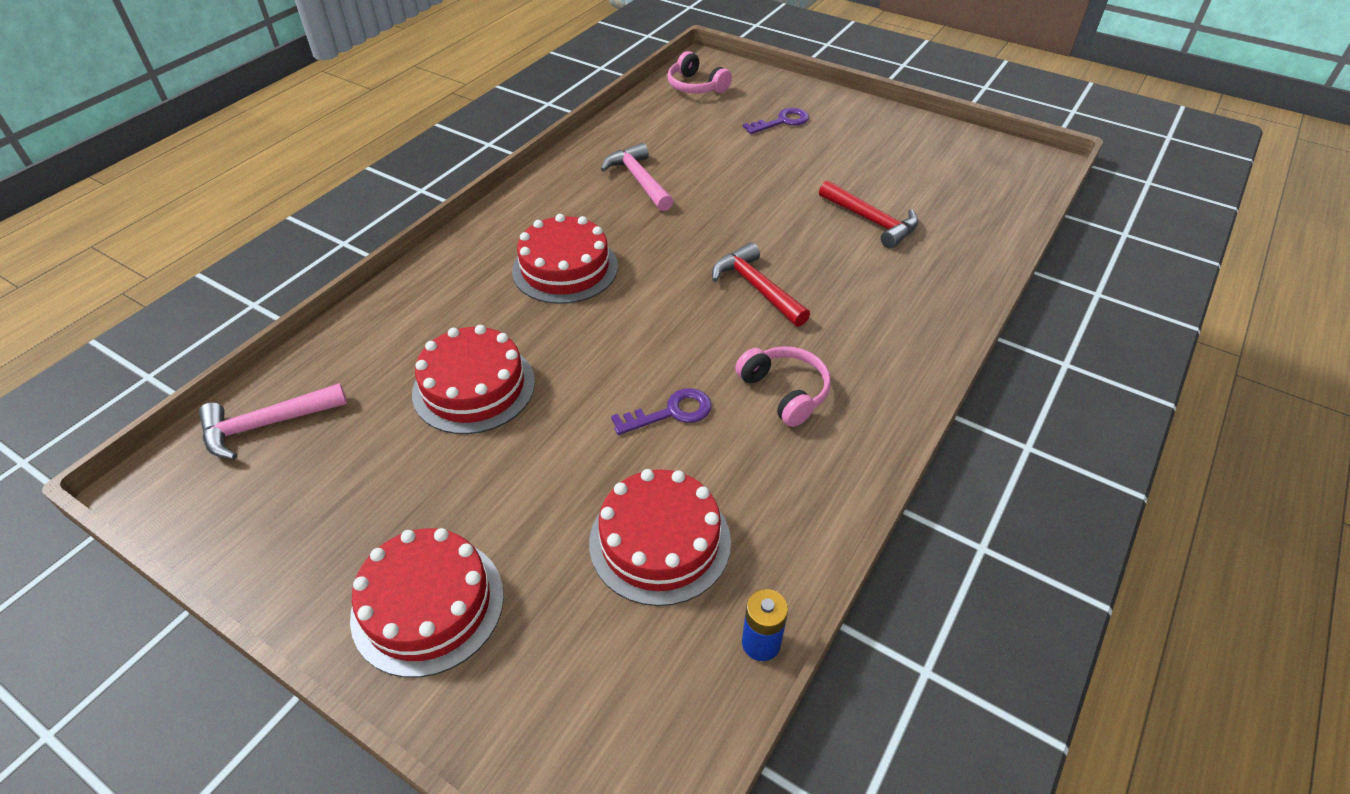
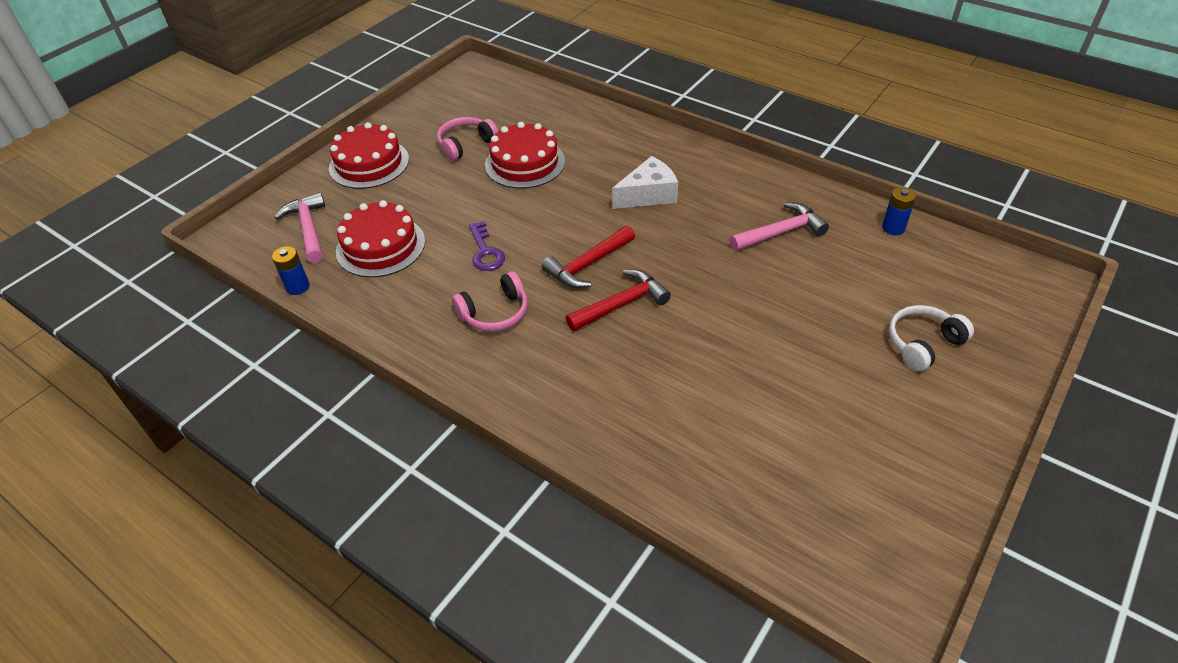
camera: 95 degrees right, 0 degrees up
(266, 425) = (507, 94): pink hammer -> pink hammer (308, 229)
(565, 268) = (648, 195): red cake -> white cheese
(634, 119) = (893, 228): none -> blue battery
(696, 86) = (983, 274): pink headphones -> pink headphones (466, 145)
(782, 121) = (923, 344): purple key -> white headphones
(871, 221) = (729, 400): red hammer -> red hammer (588, 265)

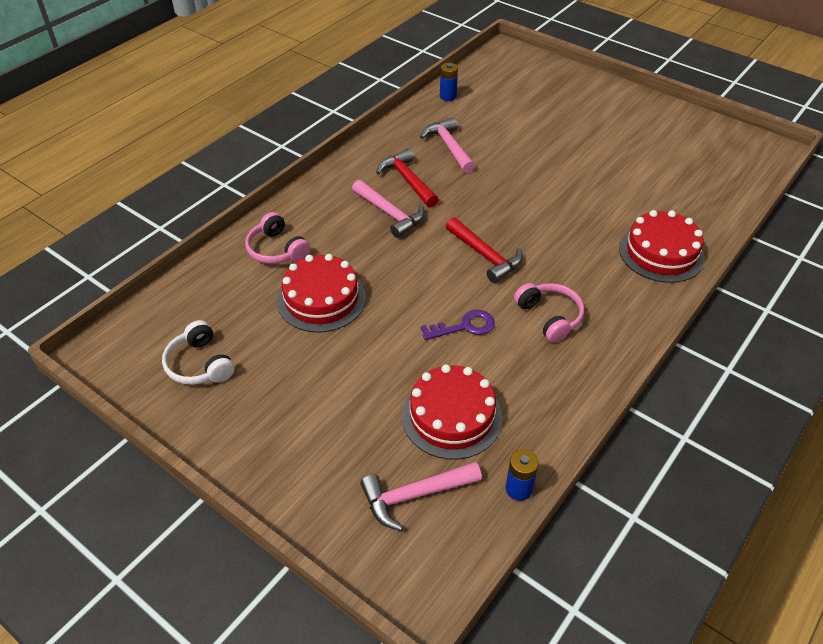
camera: 90 degrees left, 0 degrees up
(369, 163) = (289, 446): red cake -> red cake (661, 253)
(466, 145) = (273, 351): pink headphones -> pink headphones (277, 250)
(621, 304) = (534, 237): red hammer -> red hammer (407, 180)
(648, 195) = (390, 214): white cheese -> pink hammer
(923, 344) = (565, 104): white headphones -> white headphones (200, 364)

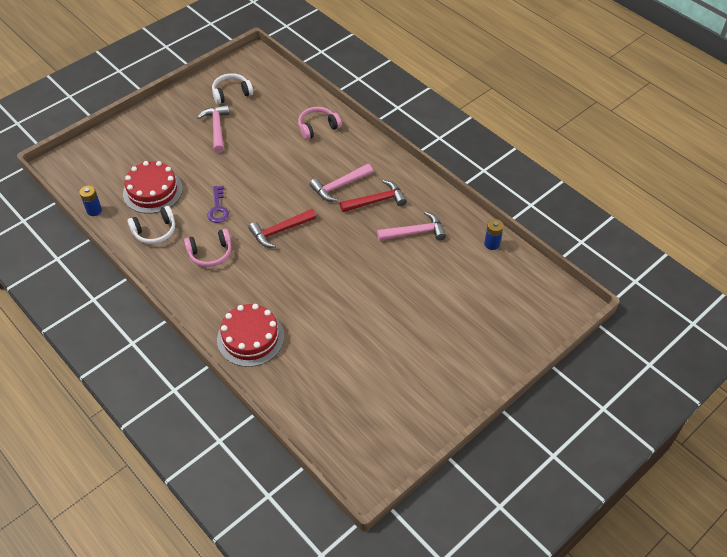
camera: 100 degrees right, 5 degrees up
(321, 299) = (265, 145): red cake -> none
(415, 495) = (110, 169): pink hammer -> pink hammer (217, 128)
(533, 390) = (155, 231): none -> white headphones

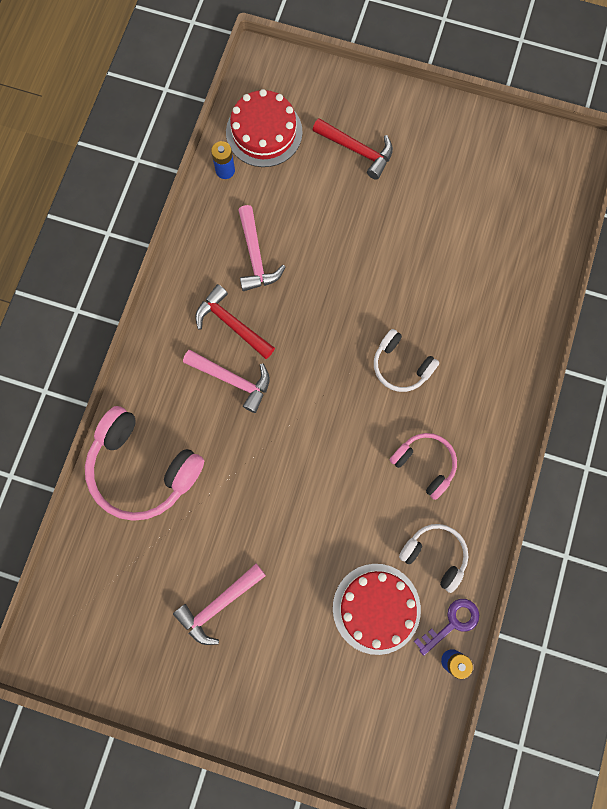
camera: 120 degrees left, 25 degrees up
(218, 208) = (354, 503): purple key -> purple key (452, 623)
(231, 93) = (138, 633): white headphones -> white headphones (401, 366)
(250, 338) = (503, 344): red cake -> red cake (264, 132)
(280, 231) = (343, 406): red hammer -> red hammer (357, 150)
(317, 127) = (143, 468): pink headphones -> pink headphones, size x1.74
(415, 232) = (255, 256): pink hammer -> pink hammer turned 150 degrees counterclockwise

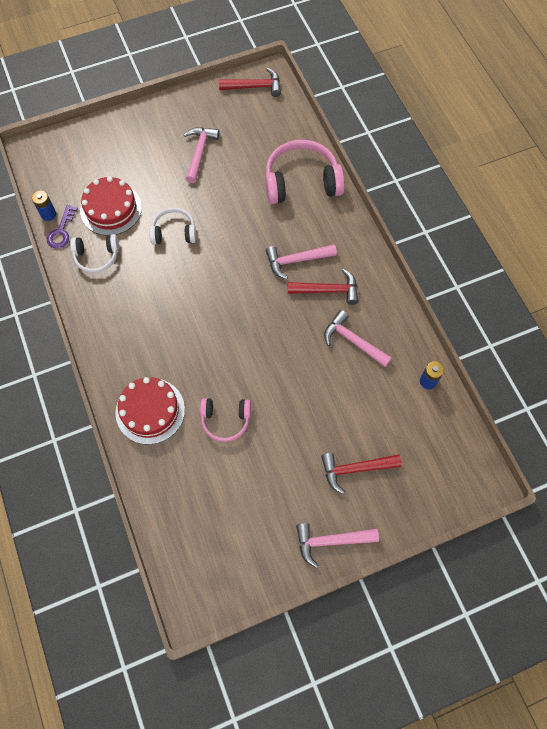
camera: 140 degrees right, 10 degrees down
(73, 651) = (254, 87): none -> red hammer
(264, 132) = (430, 429): red cake -> red cake (150, 411)
(401, 366) = (201, 345): white headphones -> white headphones (174, 232)
(424, 464) = (140, 299): pink headphones -> pink headphones (225, 420)
(426, 114) = (331, 541): none -> pink hammer

